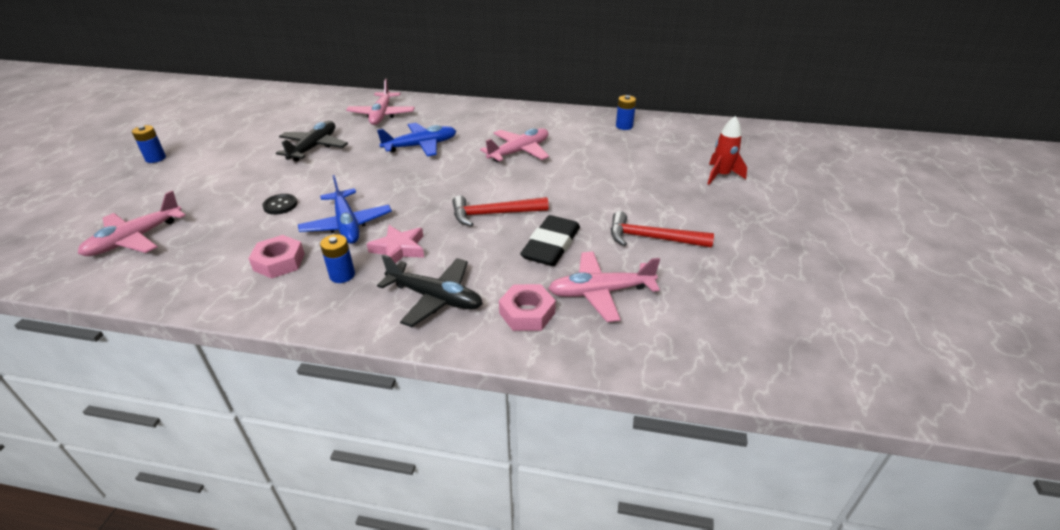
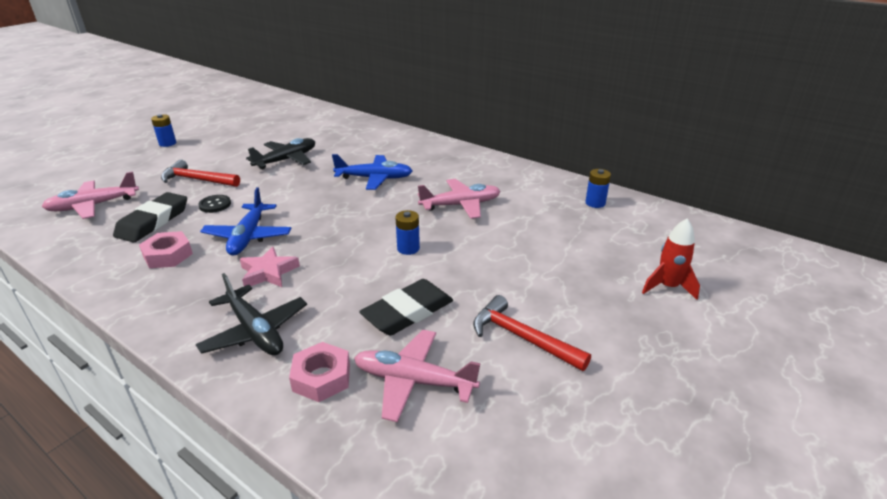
camera: 25 degrees right, 5 degrees down
(227, 236) = (153, 221): none -> black eraser
(342, 275) = (202, 283): blue battery -> blue battery (408, 248)
(381, 115) = (367, 142): pink plane -> none
(494, 214) = (381, 262): red hammer -> red hammer (197, 180)

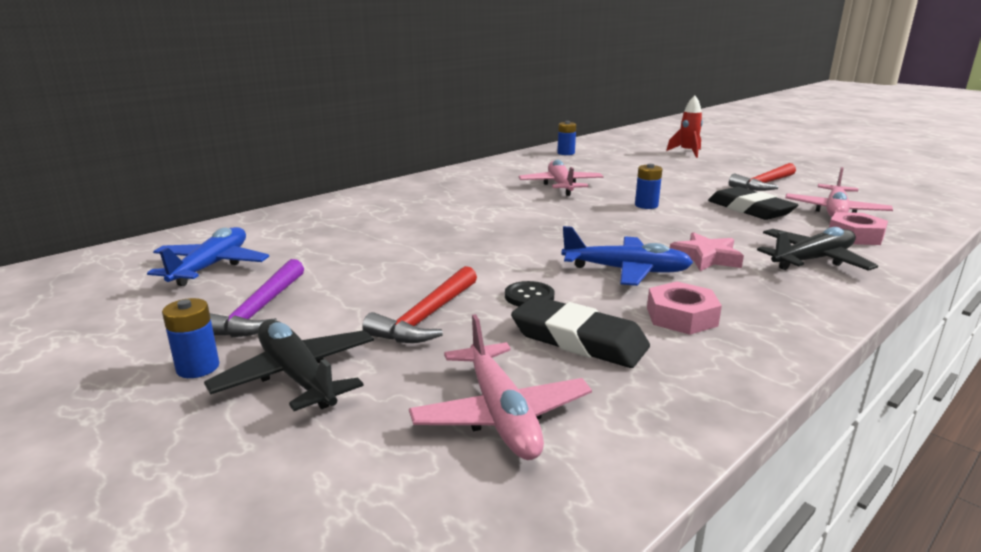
camera: 80 degrees left, 10 degrees down
(218, 143) = (259, 311): none -> purple hammer
(286, 160) = (389, 256): black plane -> black plane (297, 376)
(375, 178) = (483, 212): blue plane -> blue plane (212, 266)

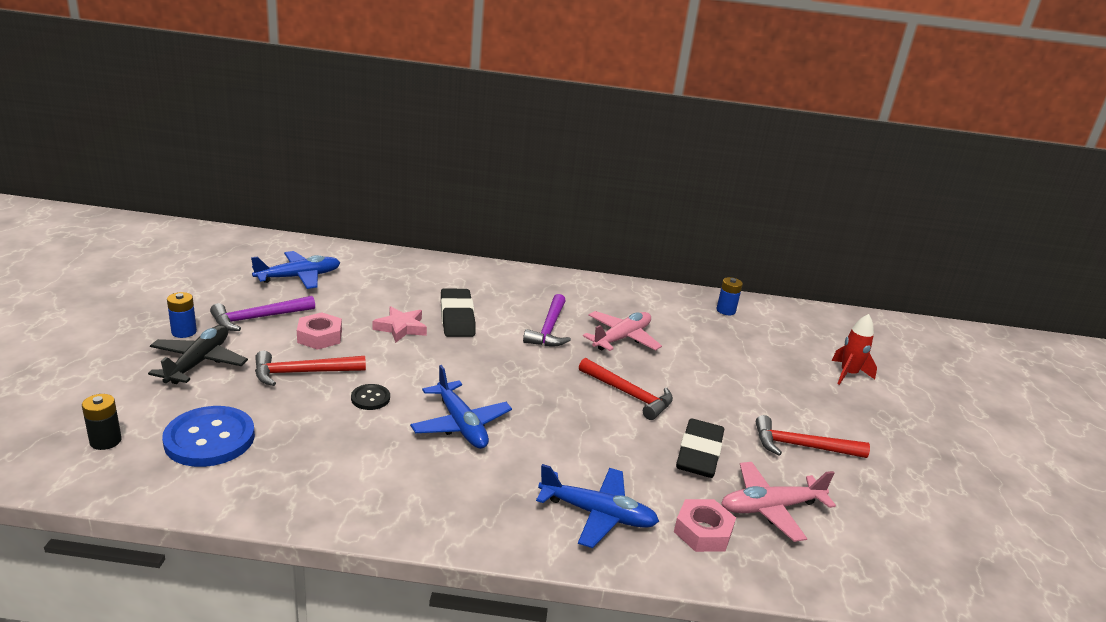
camera: 45 degrees right, 5 degrees up
(402, 513) = (105, 441): none -> black battery
(501, 415) = (209, 439): pink plane -> blue button
(511, 201) = (549, 329): none -> purple hammer
(578, 340) = (324, 437): black eraser -> black eraser (457, 317)
(646, 205) = (629, 394): blue battery -> red hammer
(681, 316) = (401, 470): pink nut -> pink nut (320, 336)
(706, 258) = (533, 455): pink star -> pink star (401, 328)
(813, 260) = (598, 514): black plane -> blue plane

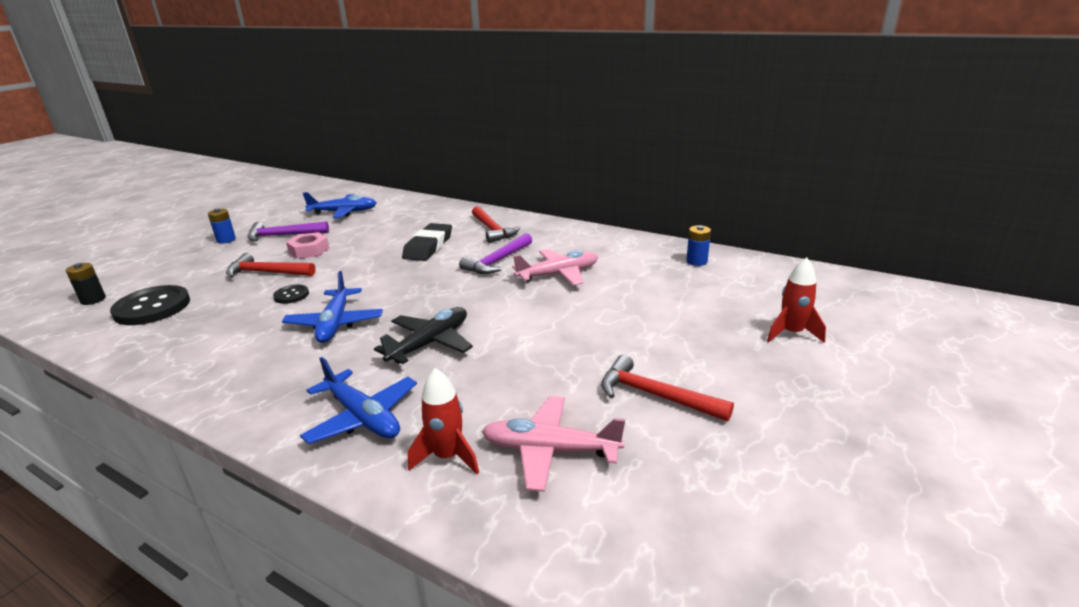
camera: 30 degrees right, 0 degrees up
(199, 362) = (210, 259): black plane -> black plane (430, 343)
(209, 439) = (152, 307): blue button -> black button
(401, 328) = (375, 250): pink star -> none
(629, 394) = (513, 320): red hammer -> red hammer (493, 230)
(699, 453) = (527, 382): black eraser -> none
(703, 531) = (447, 456): pink nut -> red rocket

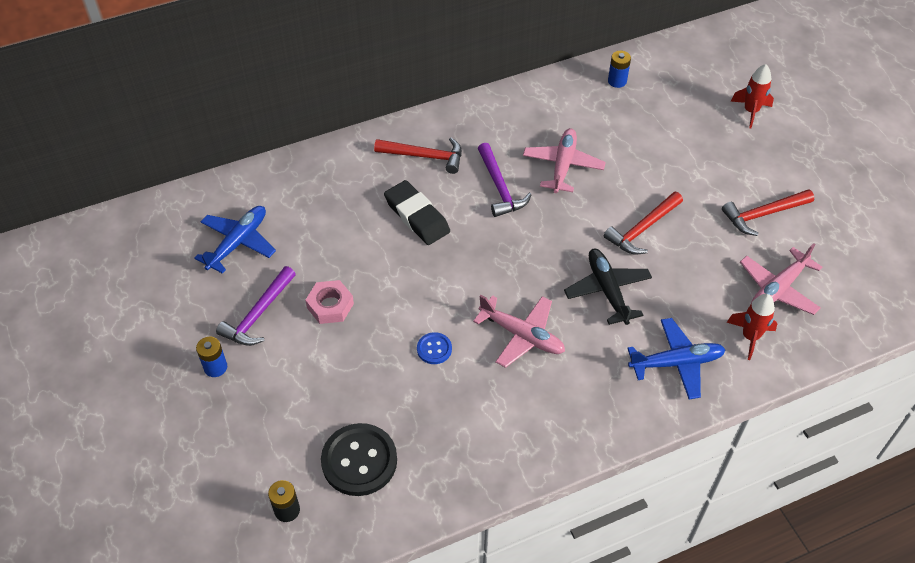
camera: 55 degrees left, 25 degrees up
(267, 273) = (358, 354): red hammer -> red hammer (642, 229)
(291, 295) = (434, 349): black button -> blue button
(335, 324) = (522, 335): blue plane -> pink plane

